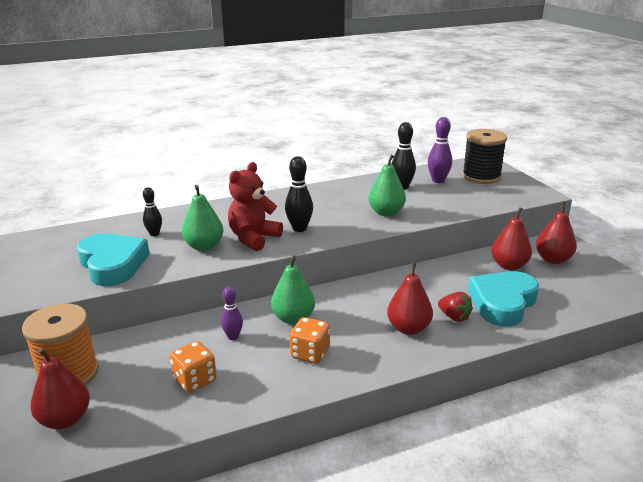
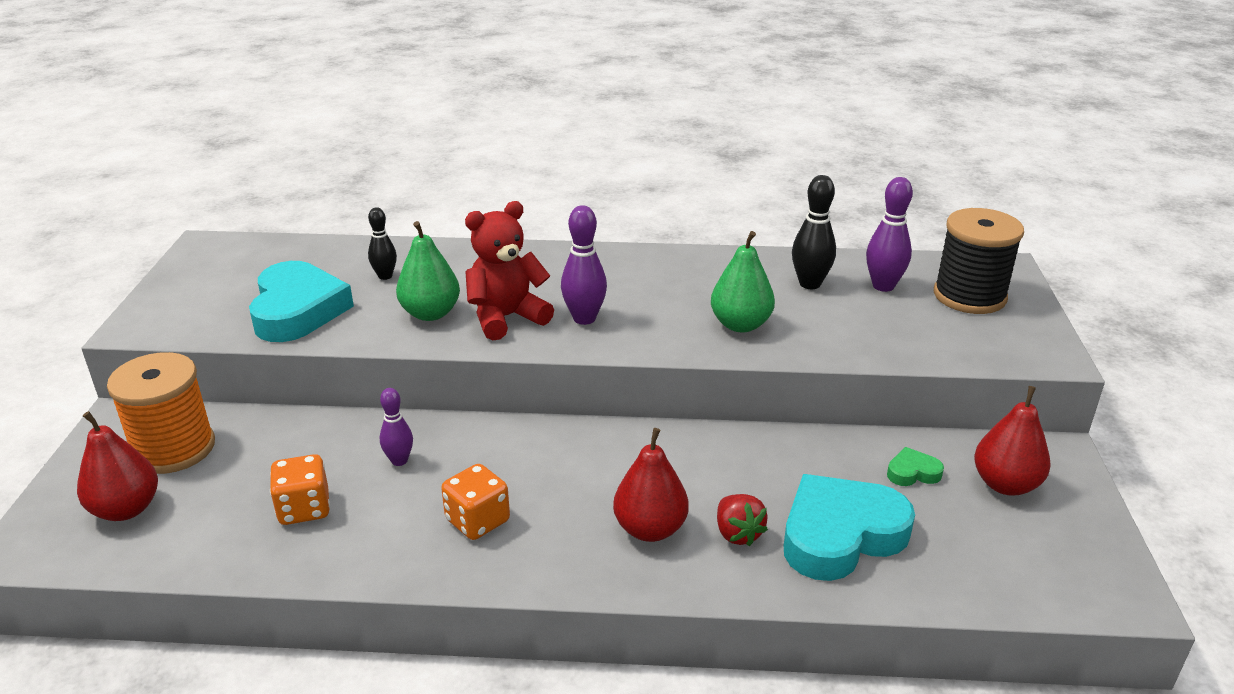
camera: 25 degrees right, 5 degrees up
(293, 318) = (499, 458): green pear -> none
(299, 228) = (584, 318): black bowling pin -> purple bowling pin
(509, 266) = (912, 472): red pear -> green heart

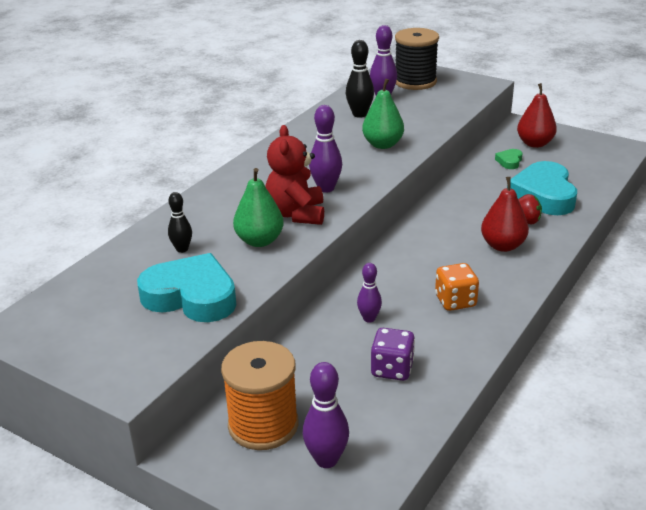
camera: 60 degrees left, 0 degrees up
(126, 509) = (326, 459): red pear -> purple bowling pin
(304, 509) = (392, 369): orange dice -> purple dice

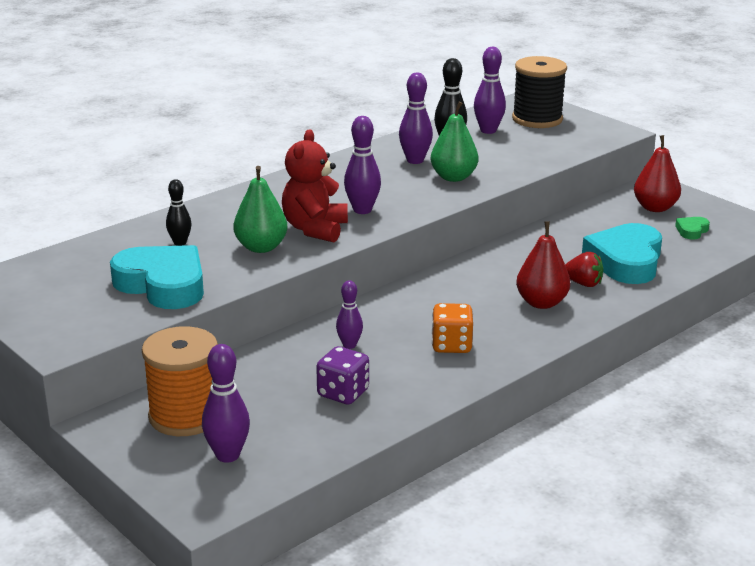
camera: 15 degrees right, 5 degrees down
(341, 134) = (415, 160): none -> purple bowling pin
(509, 161) = (611, 221): green heart -> green heart (691, 231)

